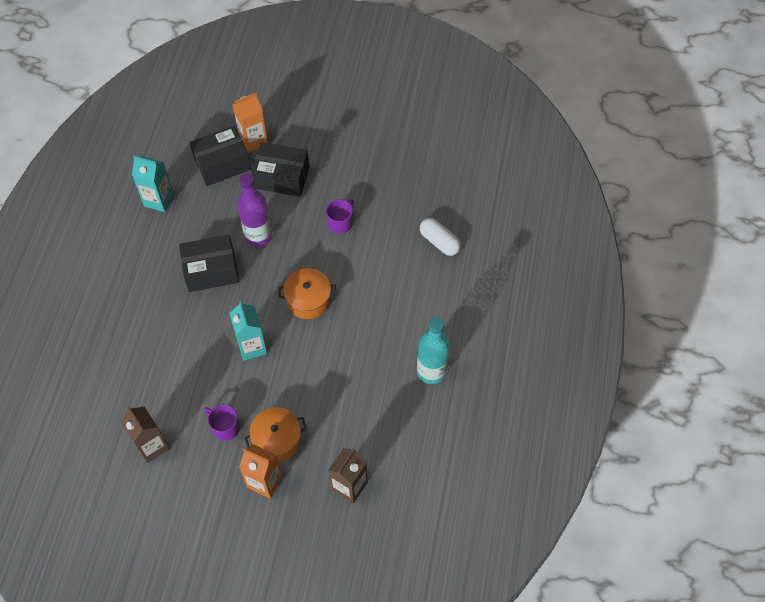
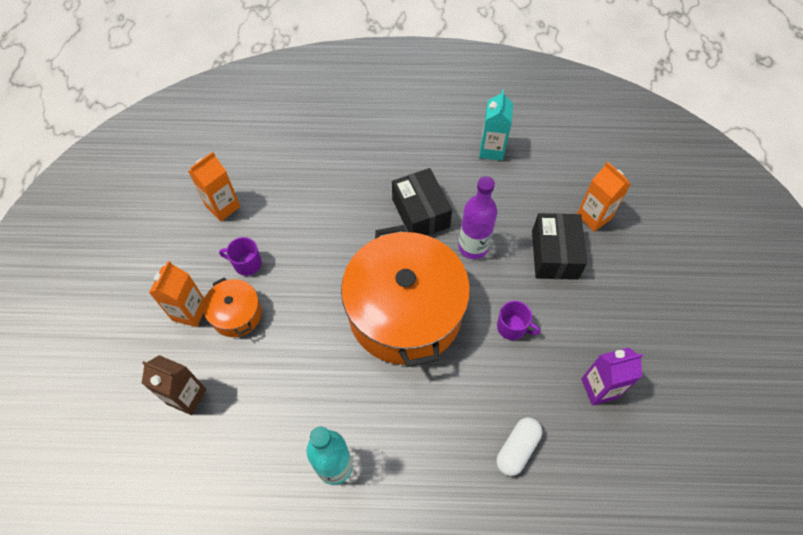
camera: 80 degrees right, 0 degrees up
(152, 446) = (223, 206): brown carton -> orange carton
(222, 164) = (553, 195): black box -> none
(225, 427) = (246, 263): purple mug -> purple mug turned 105 degrees counterclockwise
(252, 347) = (339, 269): turquoise carton -> none
(308, 299) = (405, 312): orange pot -> orange pot, size x2.24
(403, 177) = (599, 388): none -> purple carton

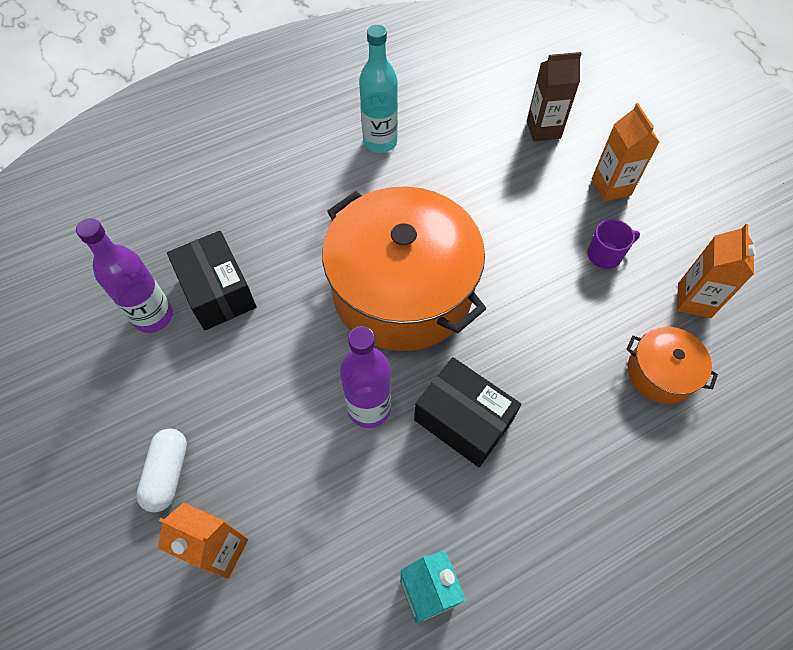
camera: 150 degrees right, 0 degrees up
(236, 314) = (567, 206): orange pot -> orange pot (660, 373)
(512, 327) = (275, 333): purple mug -> none
(517, 449) = (223, 224): white capsule -> white capsule (168, 473)
(554, 254) = (258, 454): black box -> black box (218, 292)
(599, 388) = (153, 316): purple carton -> purple bottle

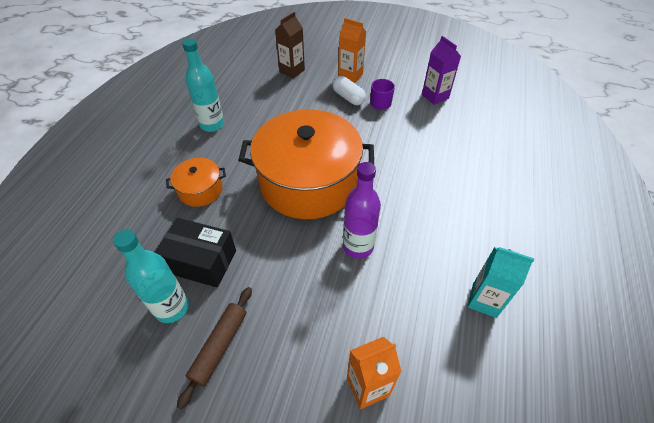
camera: 45 degrees left, 10 degrees down
(151, 388) = (220, 346): none -> brown rolling pin
(153, 316) = (172, 308): purple bottle -> turquoise bottle
(168, 473) = (288, 380): white capsule -> white capsule (348, 97)
(463, 420) = (406, 214): black box -> none
(660, 373) = (457, 132): orange pot -> orange pot (200, 190)
(694, 300) = (435, 96): orange carton -> purple carton

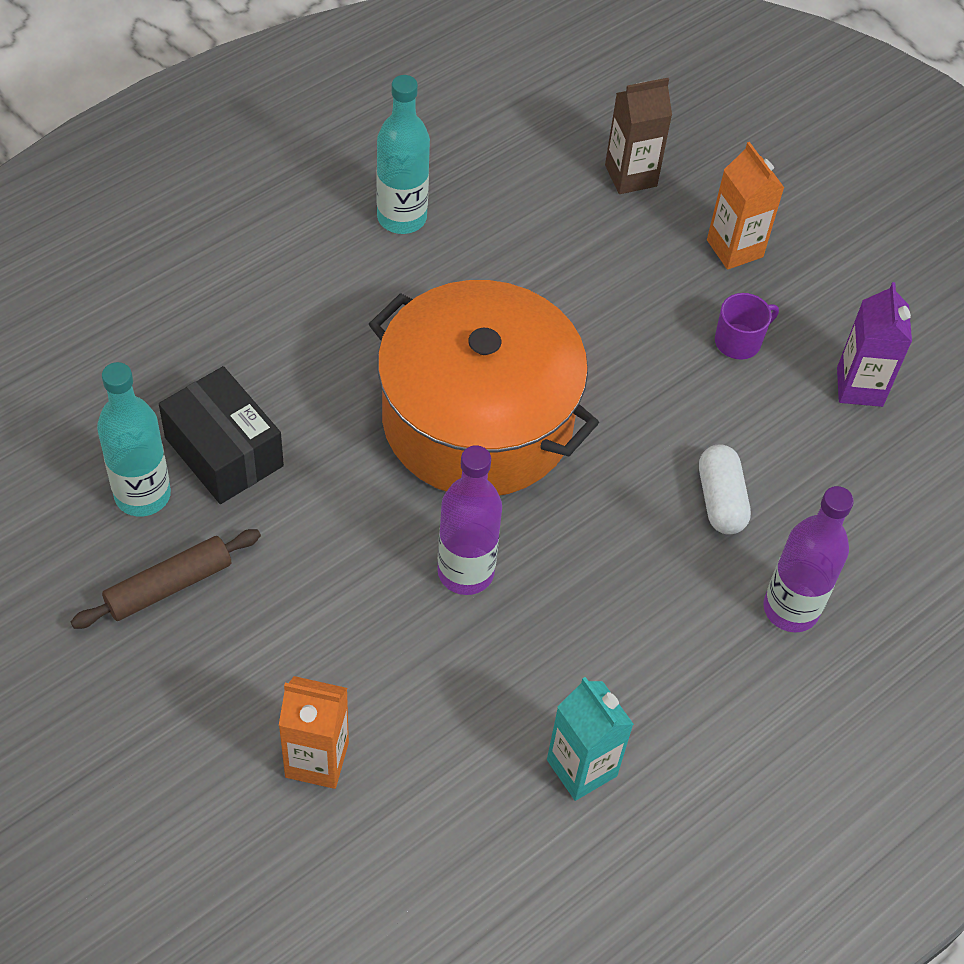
camera: 30 degrees right, 5 degrees up
(200, 190) = (300, 333): orange pot -> none
(348, 97) = (688, 295): white capsule -> white capsule (720, 500)
(492, 182) = (790, 609): none -> purple bottle

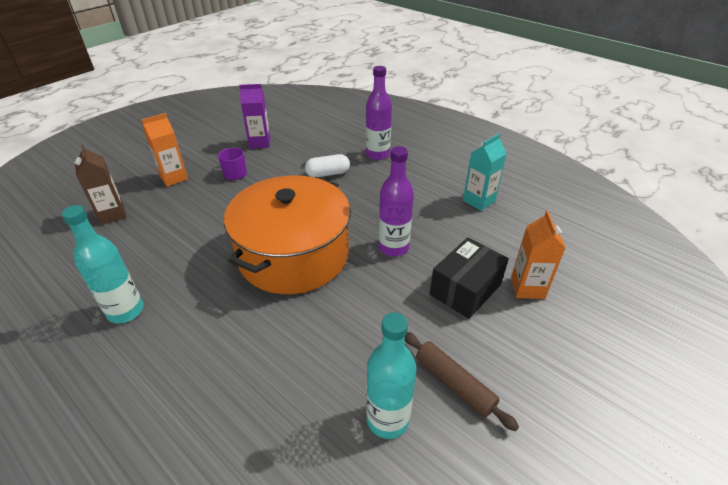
camera: 95 degrees left, 15 degrees down
(224, 452) = (339, 375): black box -> black box (465, 289)

